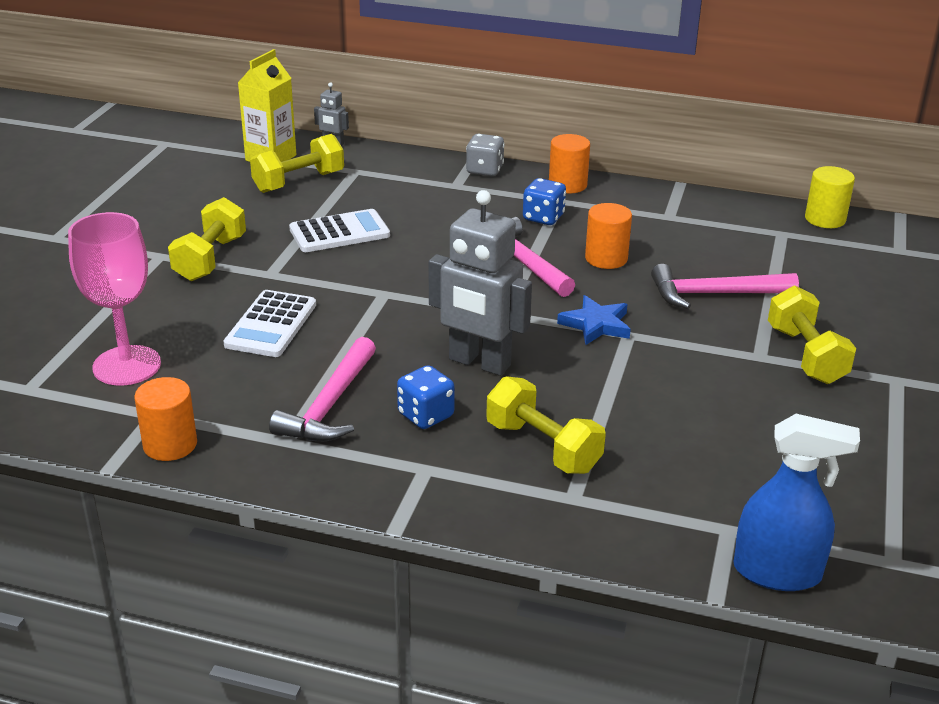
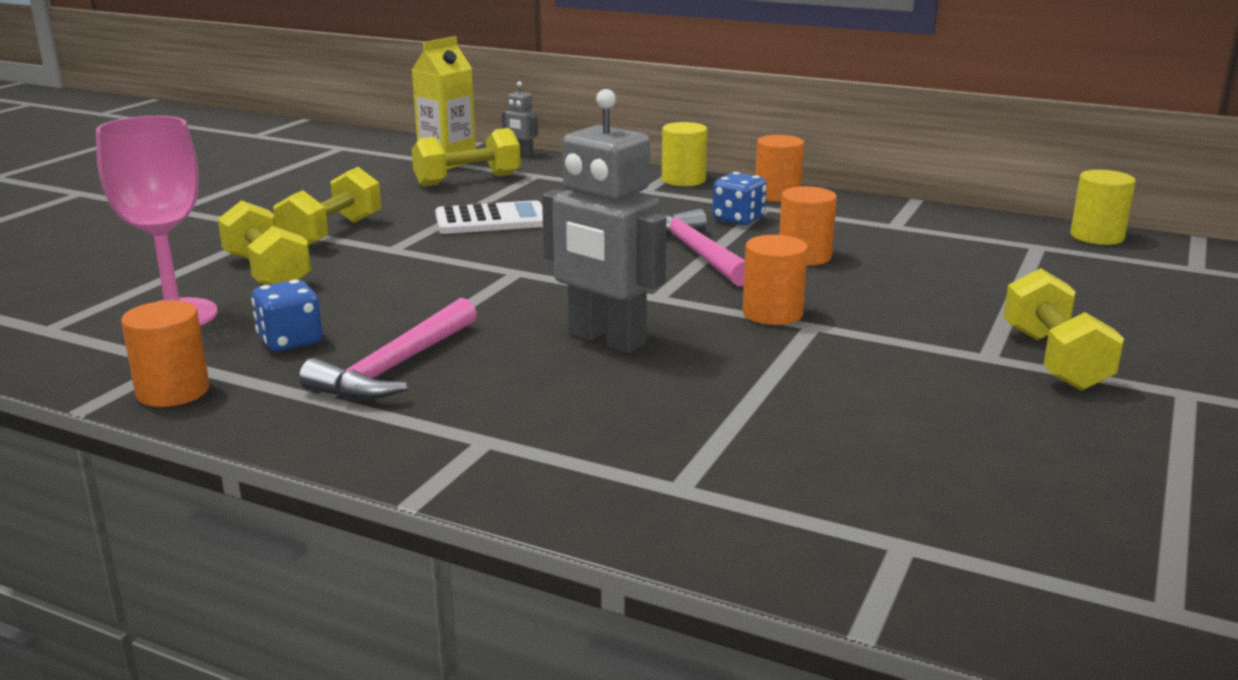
camera: 10 degrees right, 10 degrees down
(271, 325) = (367, 291): white calculator -> none
(425, 415) = (513, 386): blue dice -> blue dice (290, 341)
(484, 170) = (683, 180): grey dice -> yellow cylinder
(543, 447) = (657, 429): yellow dumbbell -> yellow dumbbell (267, 272)
(596, 324) = (772, 313): blue star -> orange cylinder
(714, 294) = (937, 295): pink hammer -> none
(777, 572) = (972, 607): blue spray bottle -> none

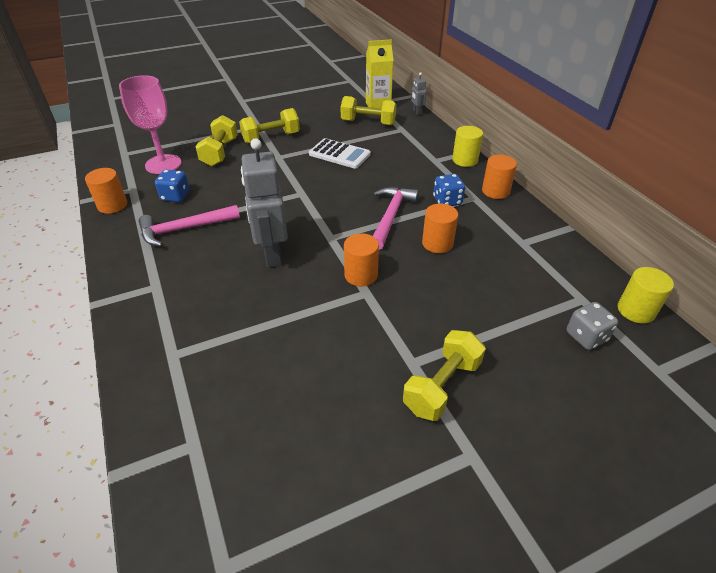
camera: 40 degrees right, 20 degrees up
(1096, 270) = (586, 336): none -> grey dice

